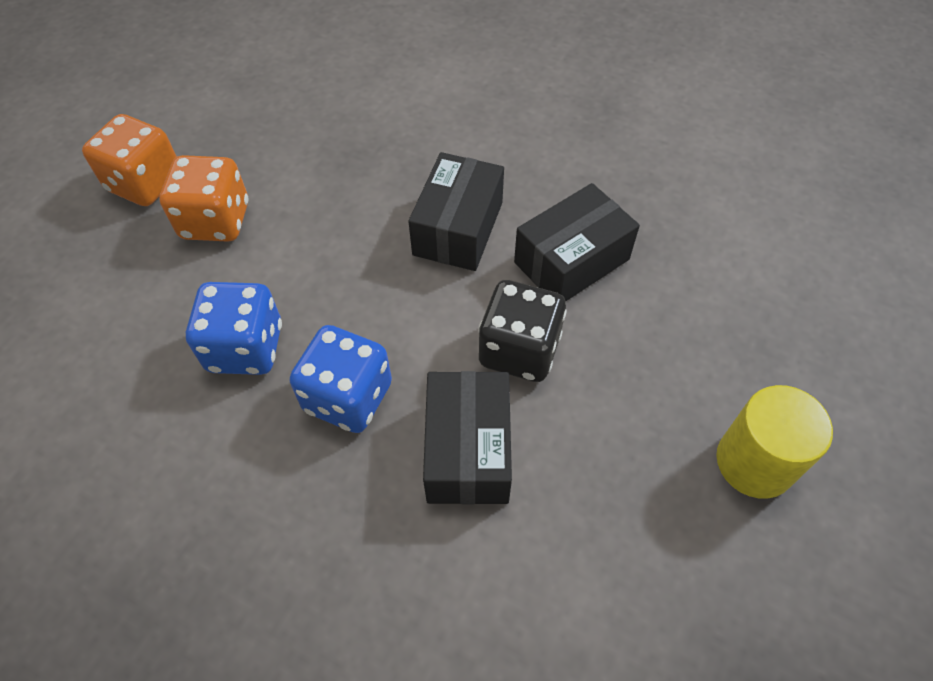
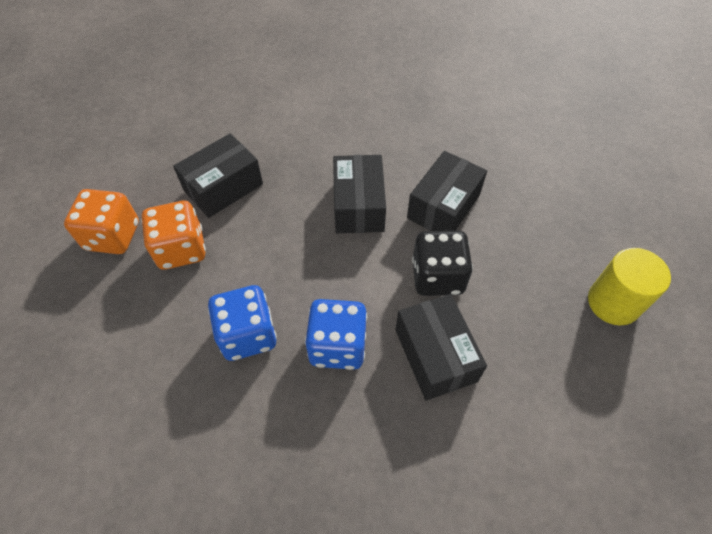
camera: 20 degrees left, 0 degrees up
(300, 159) = (223, 187): none -> black box

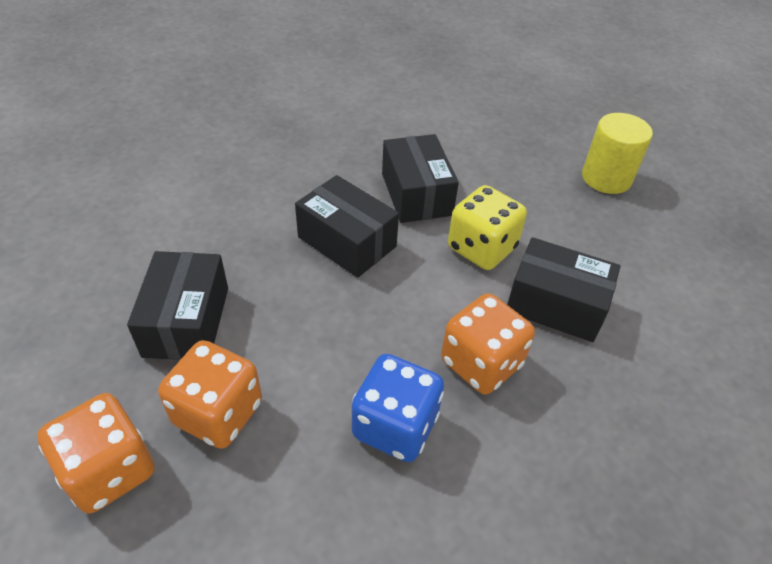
camera: 50 degrees left, 10 degrees down
(338, 346) = (481, 363): blue dice -> orange dice
(437, 277) = (481, 248): black dice -> yellow dice

